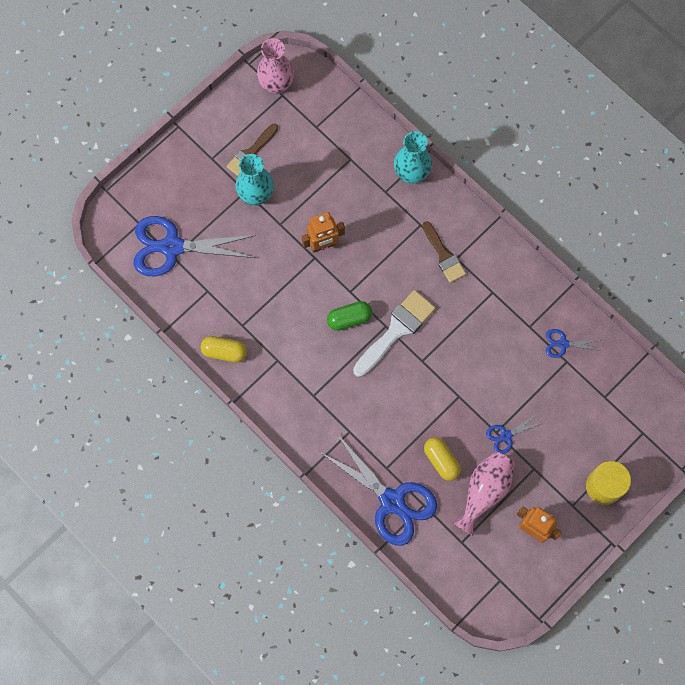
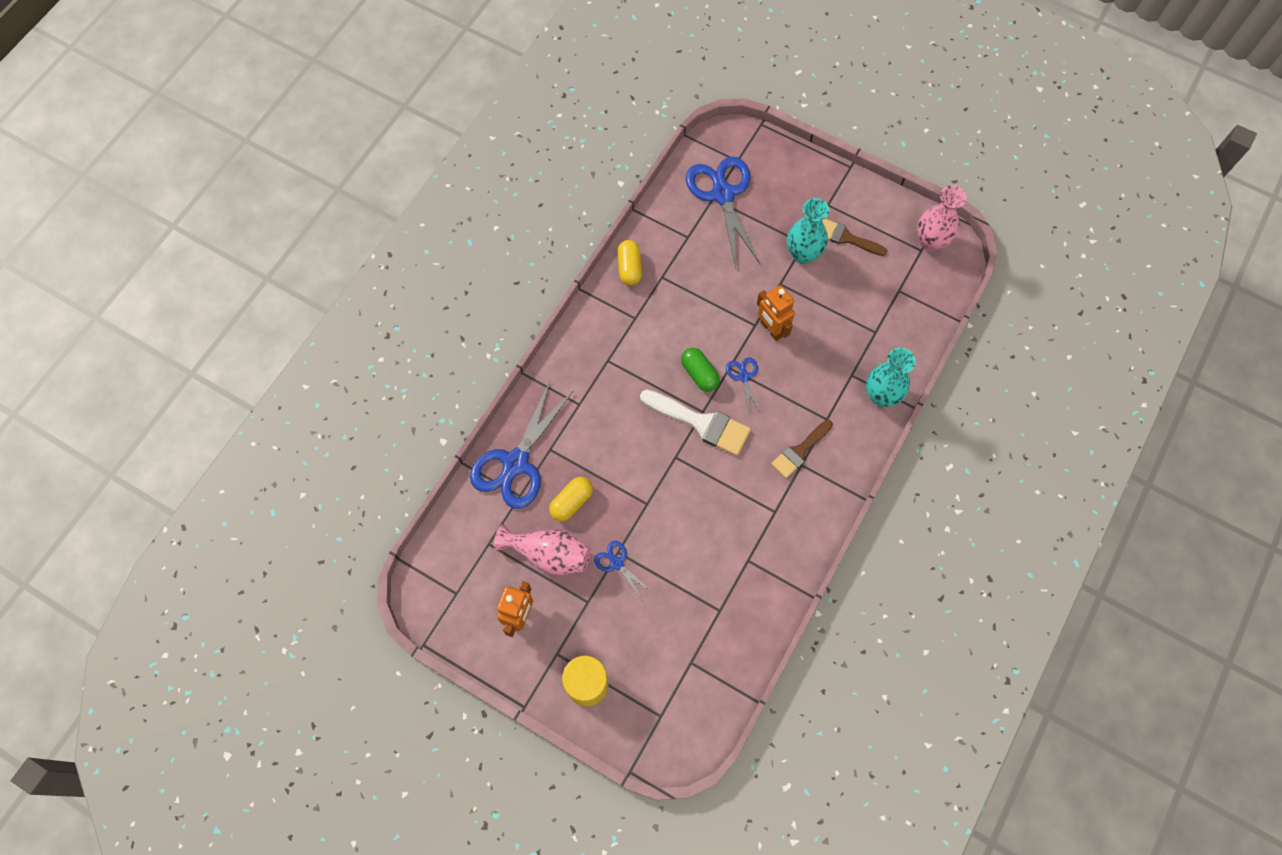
camera: 75 degrees right, 5 degrees down
(563, 344) = (739, 601): blue scissors -> blue scissors (744, 377)

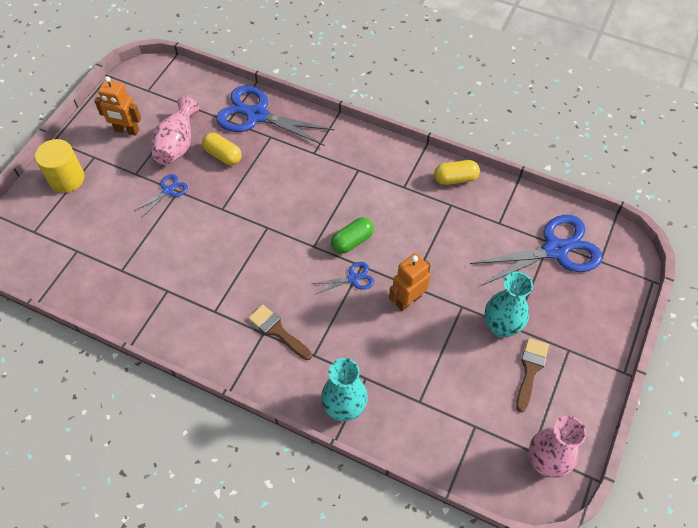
camera: 85 degrees right, 10 degrees down
(701, 423) = (301, 245): white brush -> none

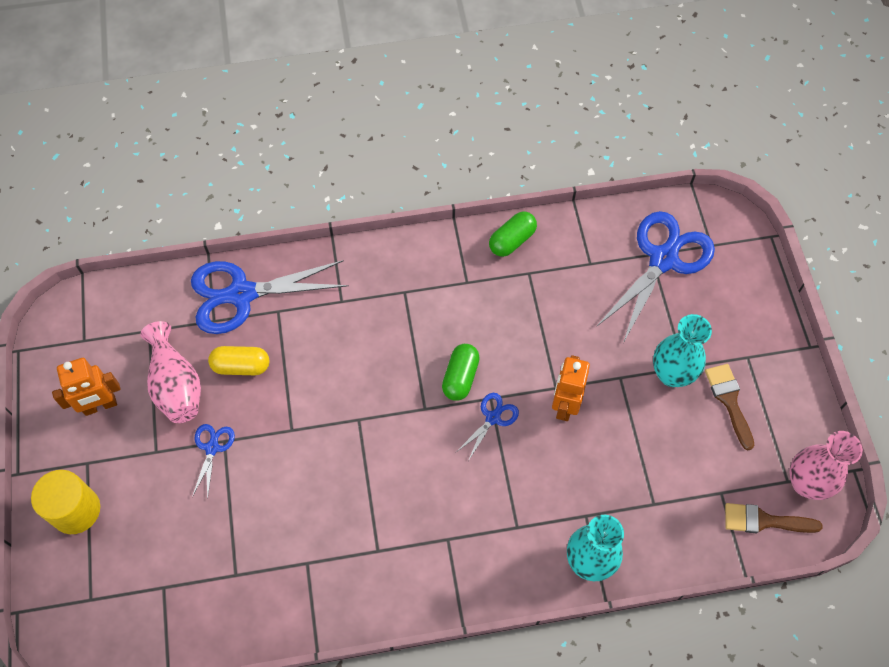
camera: 35 degrees left, 5 degrees up
(277, 331) = (460, 527): brown brush -> brown brush (764, 521)
(455, 179) = (512, 240): yellow capsule -> green capsule

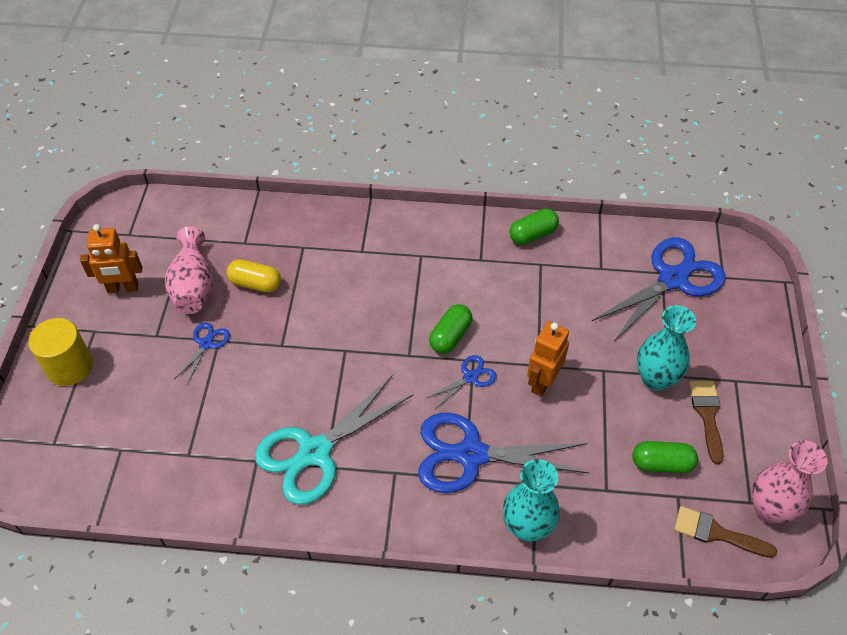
camera: 15 degrees right, 10 degrees down
(242, 294) = (276, 227): blue scissors -> blue scissors (471, 455)
(362, 538) = (315, 452): none -> turquoise scissors
(698, 463) = (661, 463): none -> green capsule

